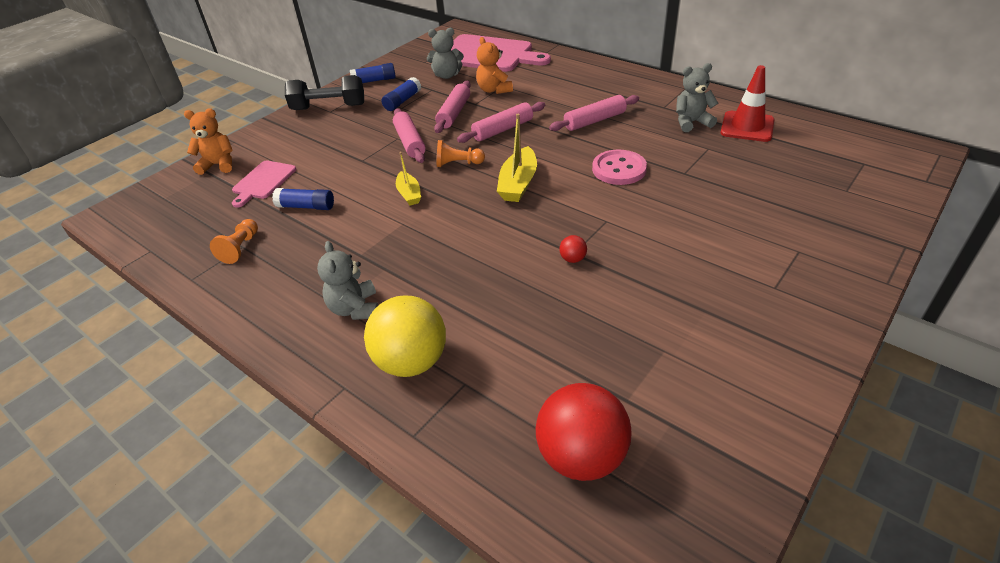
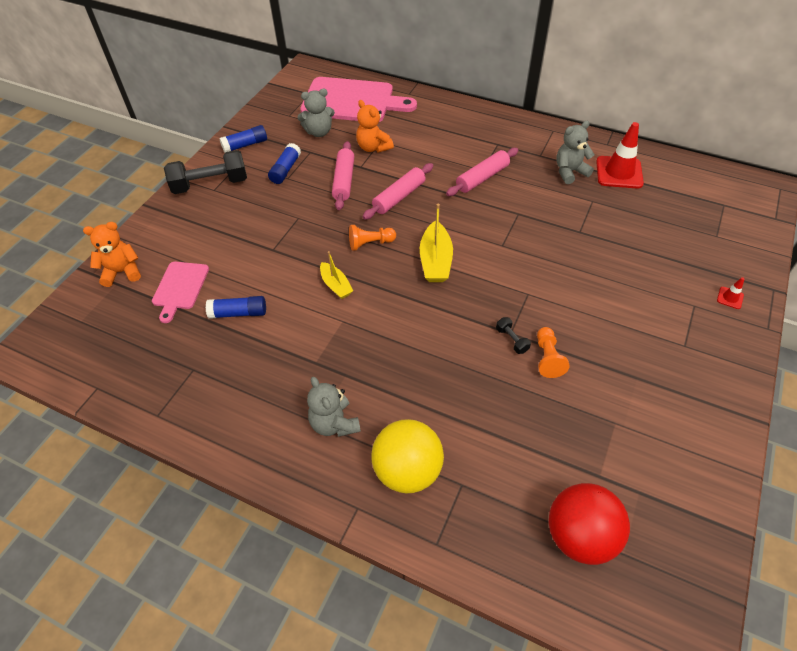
camera: 15 degrees left, 10 degrees up
(240, 248) = (192, 372): orange pawn -> orange pawn (547, 358)
(410, 142) = (313, 221): pink rolling pin -> none
(573, 259) = (512, 340): red ball -> black dumbbell
(619, 169) = (521, 233): pink button -> none
(846, 248) = (730, 298): none -> red traffic cone

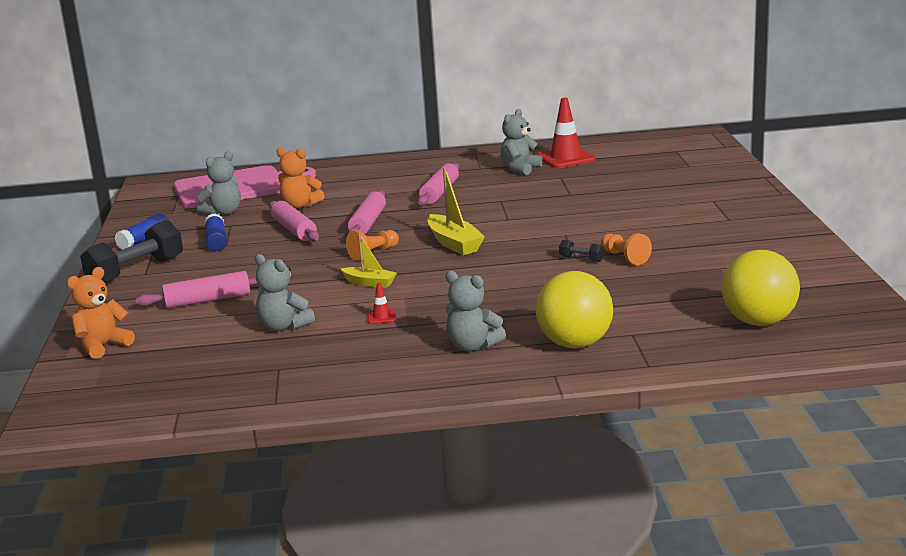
camera: 30 degrees left, 30 degrees down
(180, 288) = (191, 334): pink cutting board -> none
(221, 248) = (207, 300): none -> pink rolling pin
(238, 313) = (284, 326): blue glue stick -> grey teddy bear
(580, 536) = (759, 322): red ball -> yellow ball
(730, 298) = (736, 189): red traffic cone -> red traffic cone (381, 317)

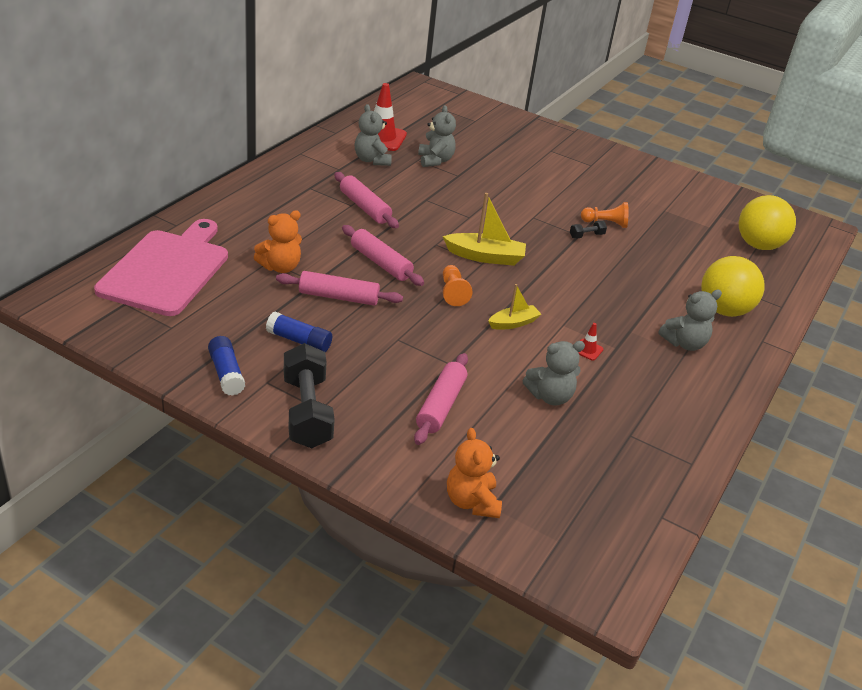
camera: 60 degrees left, 15 degrees up
(223, 212) = (226, 305): grey teddy bear -> grey teddy bear (435, 160)

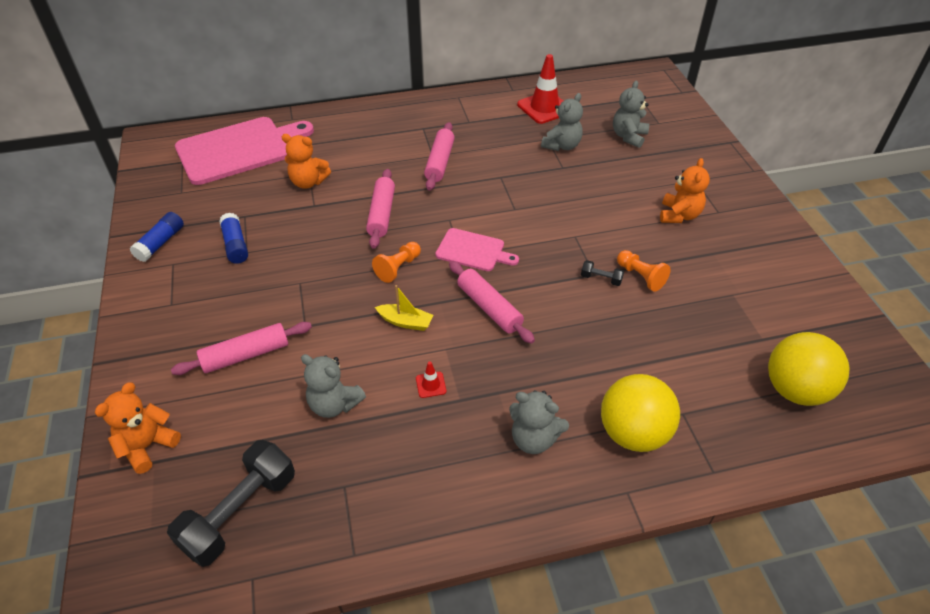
camera: 50 degrees right, 10 degrees up
(307, 412) = (161, 301): black dumbbell -> black dumbbell (240, 512)
(338, 297) = (311, 226): pink rolling pin -> pink rolling pin (489, 308)
(371, 160) = (506, 124): grey teddy bear -> grey teddy bear (628, 137)
(485, 257) = (473, 251): yellow boat -> pink cutting board
(573, 176) = (679, 215): none -> orange teddy bear

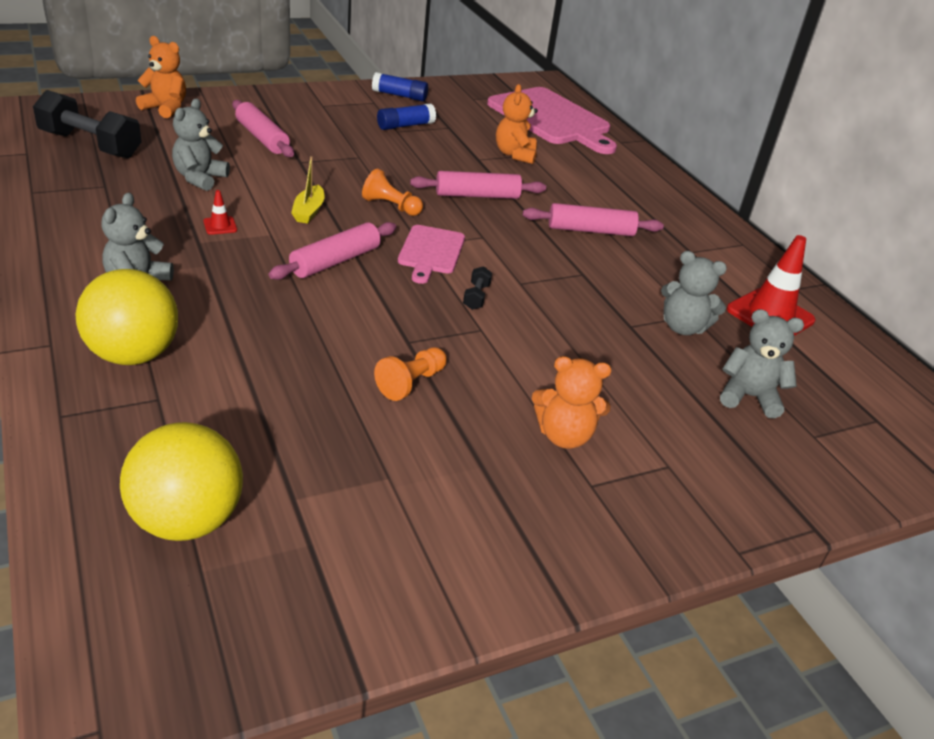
camera: 75 degrees right, 10 degrees down
(601, 279) = (399, 347): black dumbbell -> black dumbbell (476, 297)

